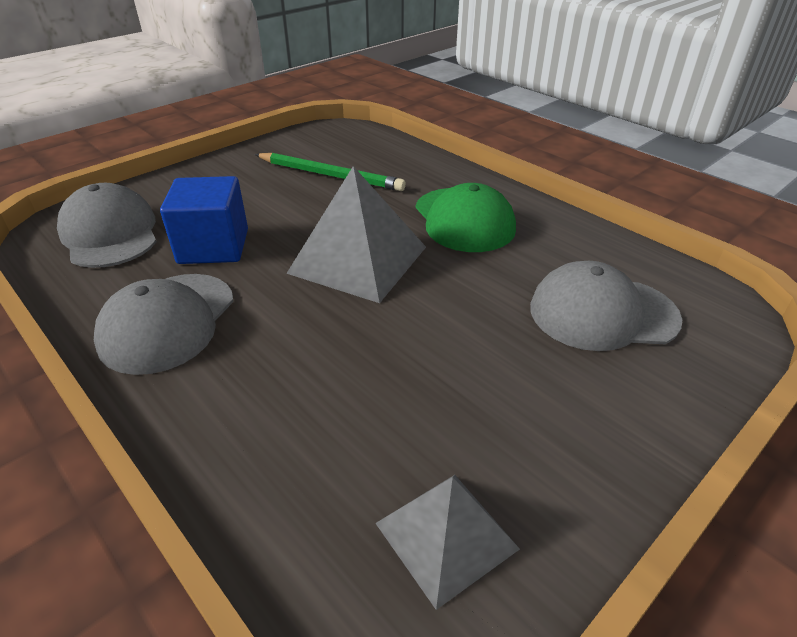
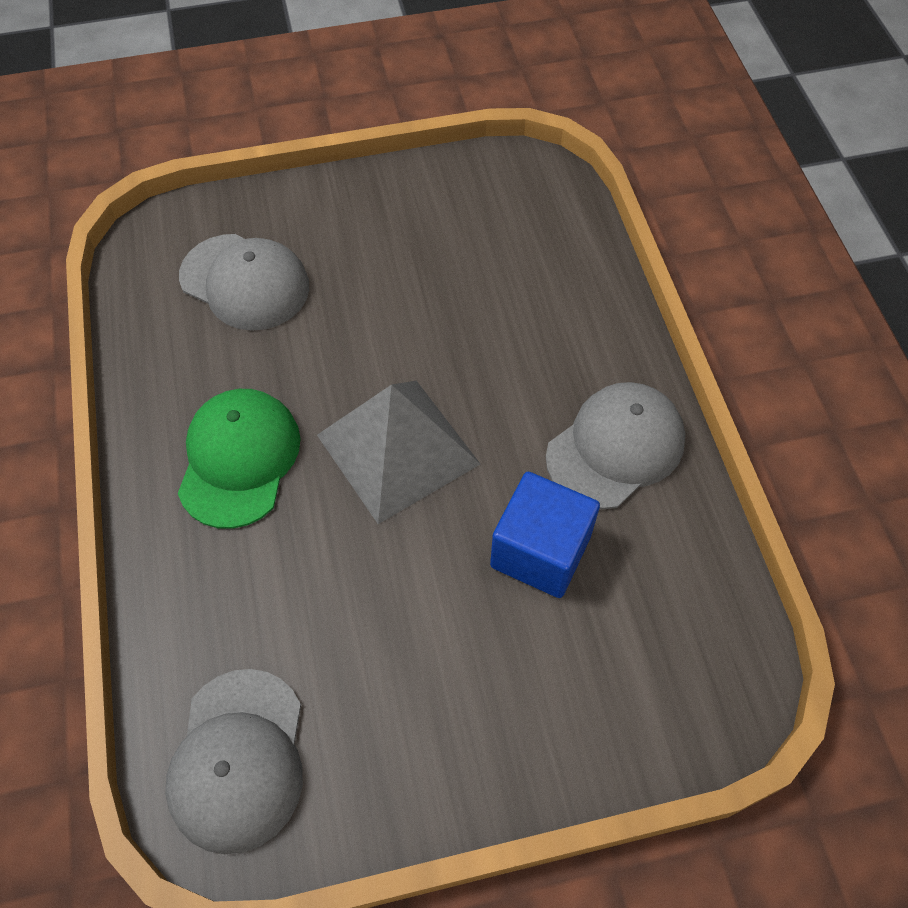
camera: 150 degrees left, 20 degrees up
(110, 233) = (659, 647): grey cap -> grey cap (238, 760)
(330, 175) = (322, 652): green pencil -> none
(446, 535) = (492, 199): grey pyramid -> none

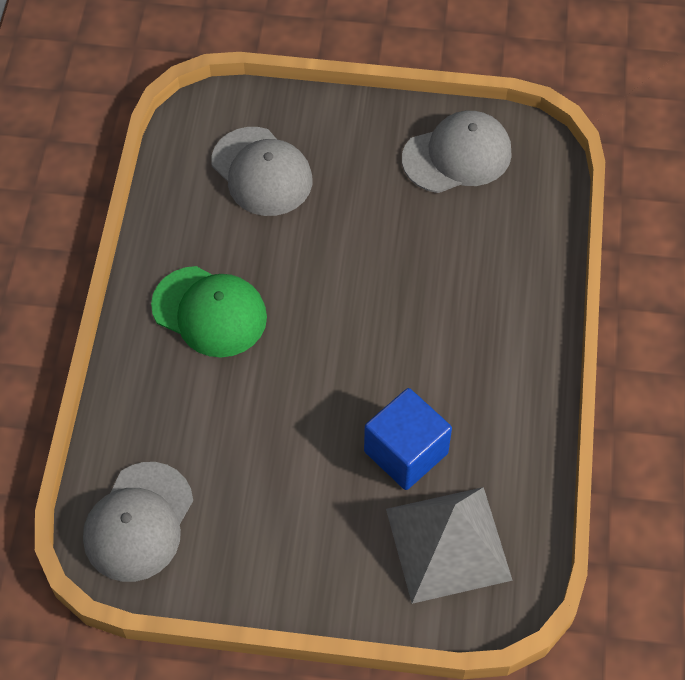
camera: 20 degrees right, 0 degrees up
(239, 459) = (210, 312): green cap -> green cap turned 90 degrees clockwise
(398, 449) = (330, 342): grey pyramid -> grey pyramid (448, 544)
(615, 447) = (498, 394): grey cap -> grey cap (457, 155)

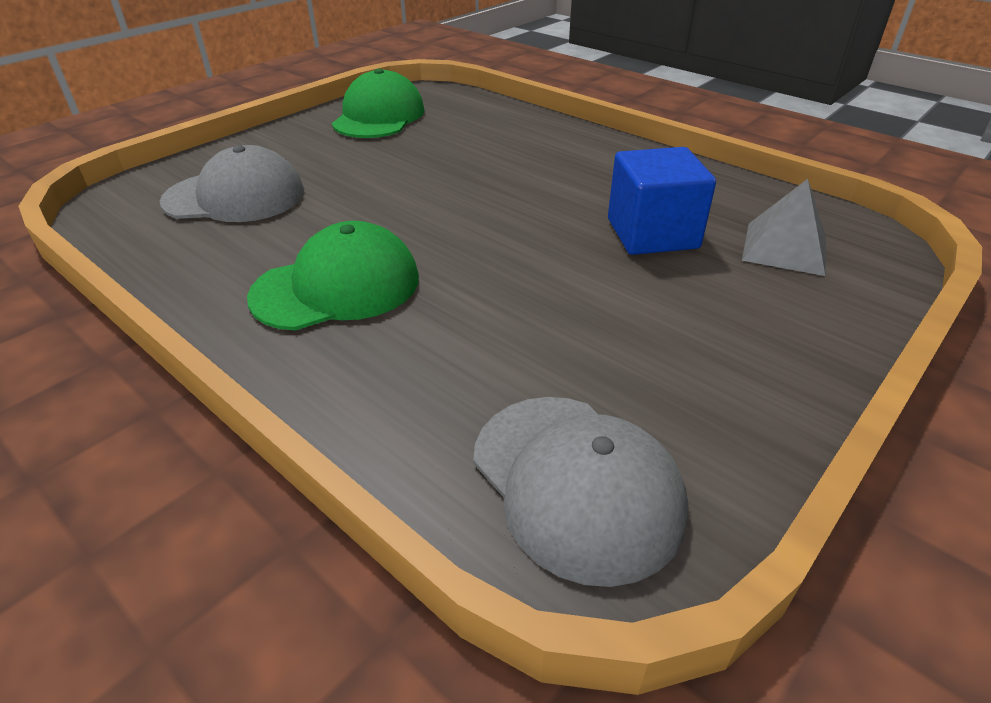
camera: 55 degrees left, 20 degrees down
(448, 544) = (785, 248): grey pyramid -> grey pyramid, size x0.62
(457, 155) = (379, 116): grey cap -> green cap

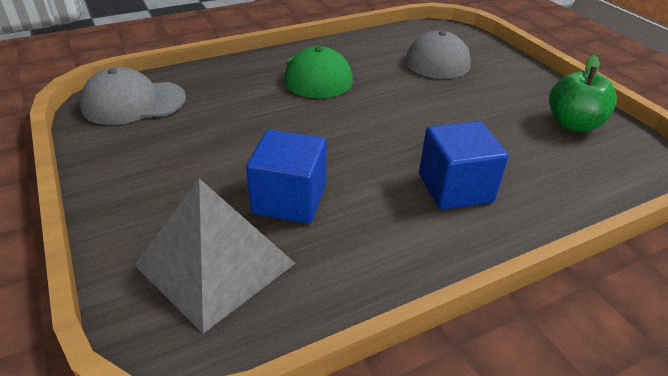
camera: 110 degrees right, 0 degrees up
(379, 116) = (573, 124): green cap -> green apple
(541, 157) = (455, 188): none -> blue cube
(785, 248) = (215, 264): grey pyramid -> grey pyramid, size x1.62

